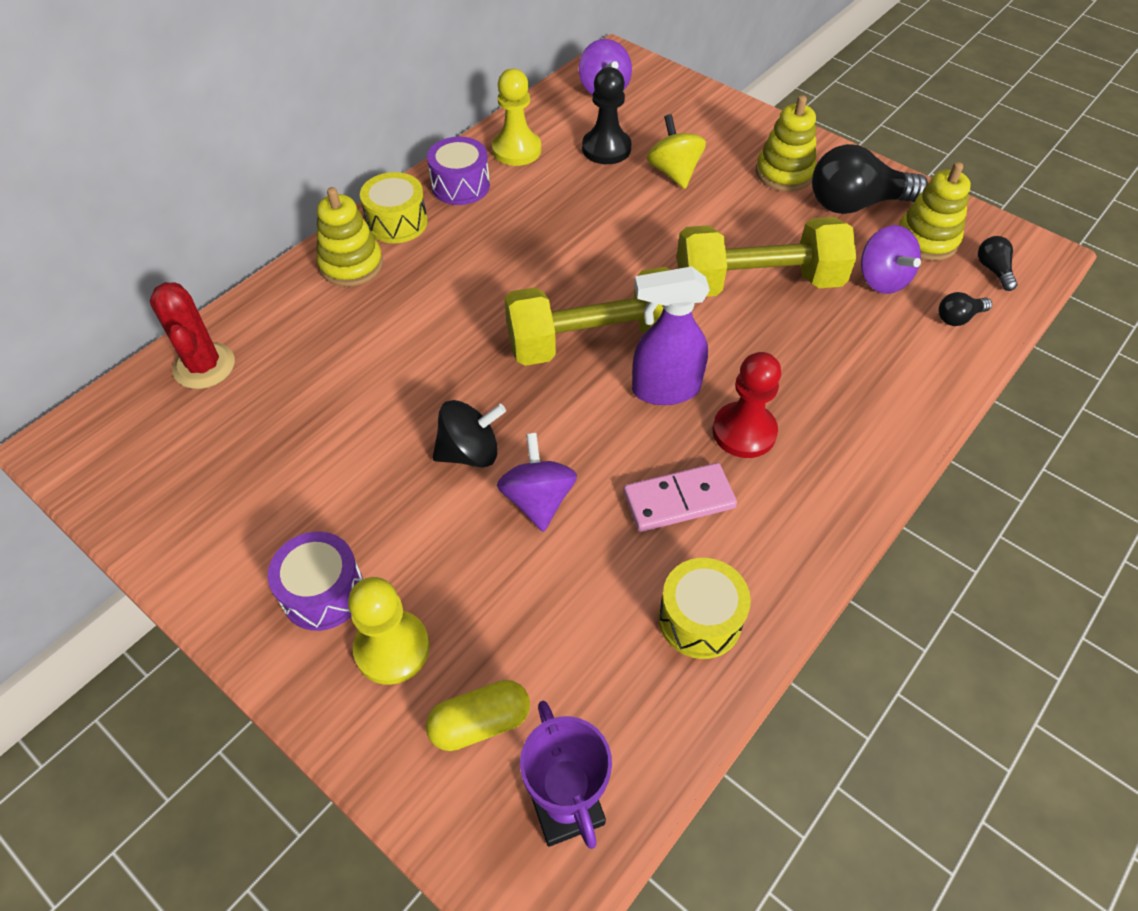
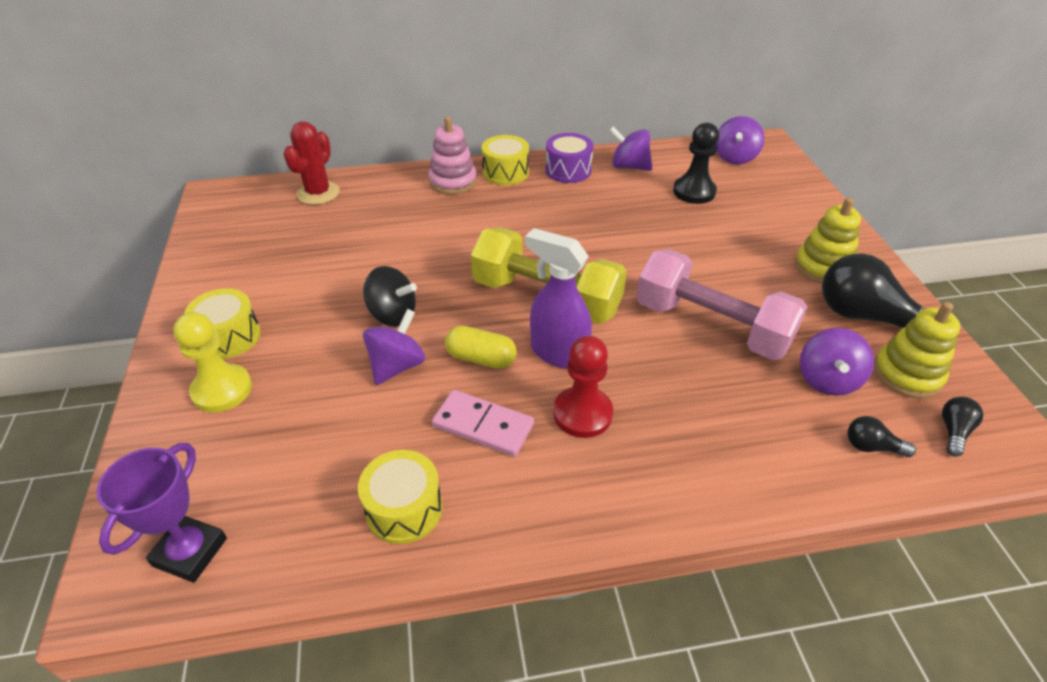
camera: 40 degrees right, 10 degrees down
(323, 592) = (229, 337): purple drum -> yellow drum
(351, 264) = (453, 182): yellow stacking toy -> pink stacking toy
(480, 722) = (210, 465): yellow capsule -> yellow capsule (481, 358)
(516, 150) = (629, 166): yellow pawn -> purple spinning top
(674, 172) = (728, 227): yellow spinning top -> none
(757, 283) = (711, 326): yellow dumbbell -> pink dumbbell

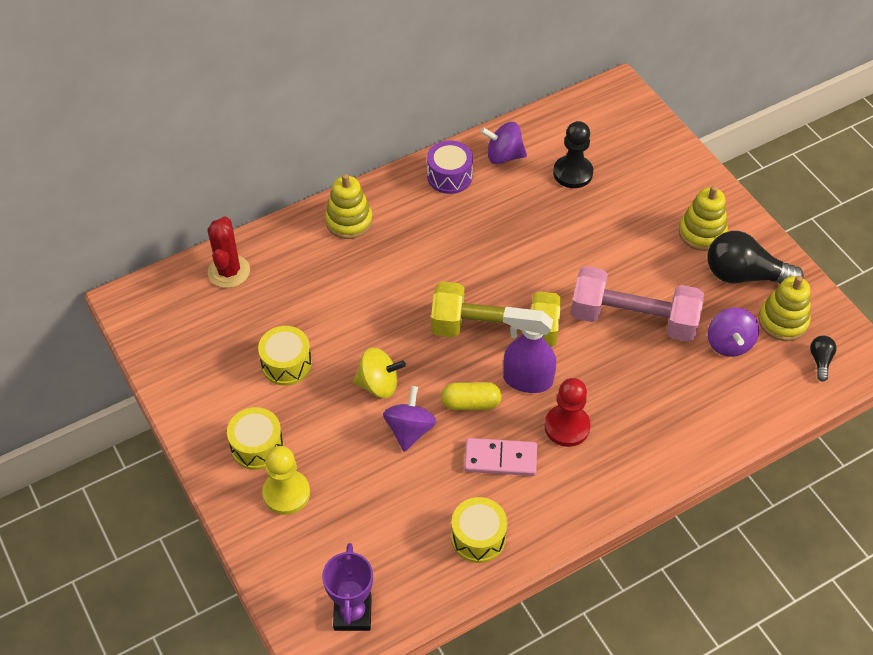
camera: 20 degrees left, 10 degrees up
(392, 315) = (379, 384): black spinning top -> yellow spinning top
(453, 182) = (349, 221): pink stacking toy -> yellow stacking toy
(505, 172) = (392, 195): yellow drum -> yellow drum (286, 364)
(735, 157) = (595, 117): purple spinning top -> none
(871, 447) = (769, 390): black light bulb -> none

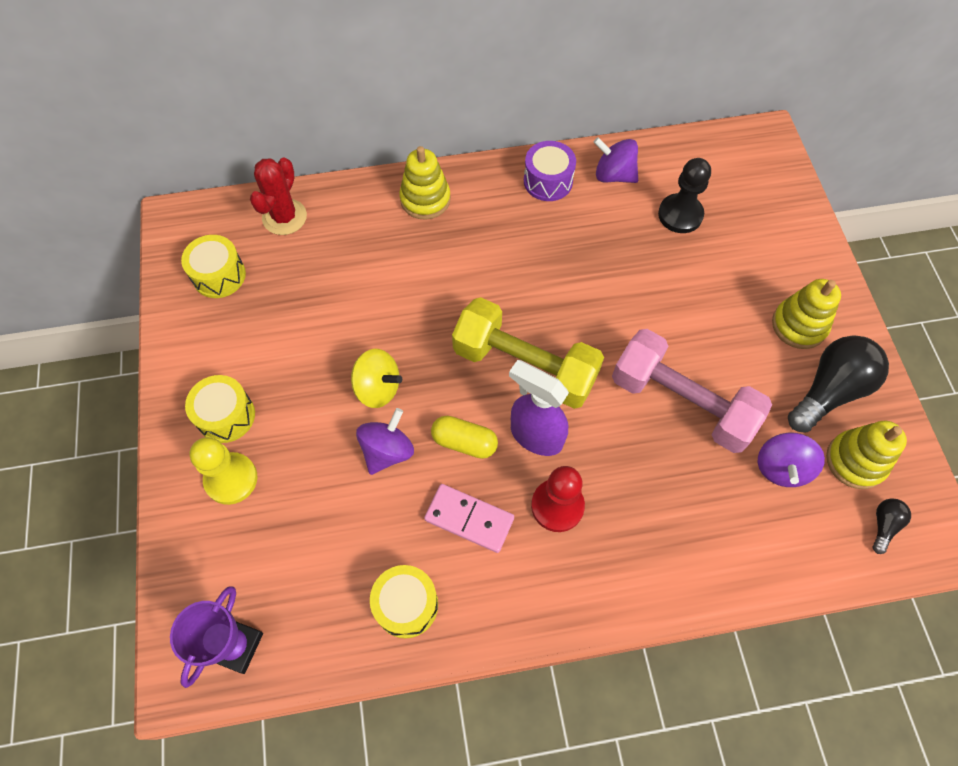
camera: 20 degrees right, 10 degrees up
(286, 364) = (295, 334): yellow drum -> yellow drum (219, 275)
(744, 275) = (829, 390): black light bulb -> black light bulb turned 105 degrees clockwise

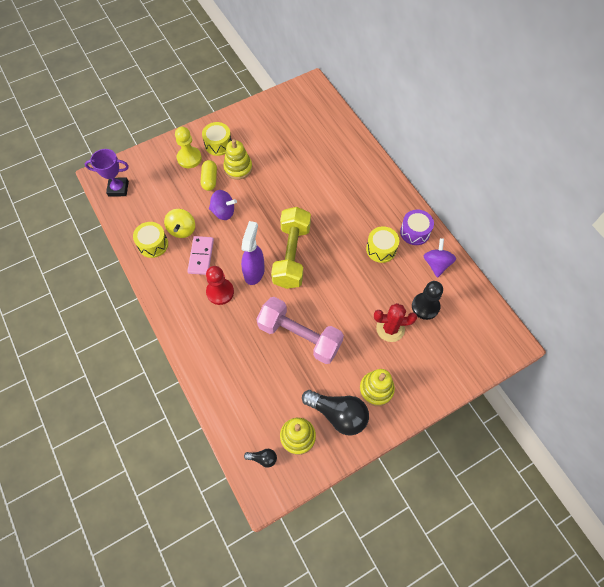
camera: 70 degrees right, 0 degrees up
(219, 275) = (288, 113): yellow drum -> yellow drum (381, 249)
(284, 217) = (333, 125): red cactus -> red cactus (390, 328)
(378, 388) = (254, 197): yellow spinning top -> yellow spinning top (182, 230)
(425, 199) = (373, 179): yellow stacking toy -> yellow stacking toy (238, 168)
(464, 442) = (239, 242): yellow capsule -> yellow capsule (210, 180)
(682, 402) = (299, 336): pink dumbbell -> pink dumbbell turned 75 degrees counterclockwise
(781, 467) = (279, 396): purple spinning top -> none

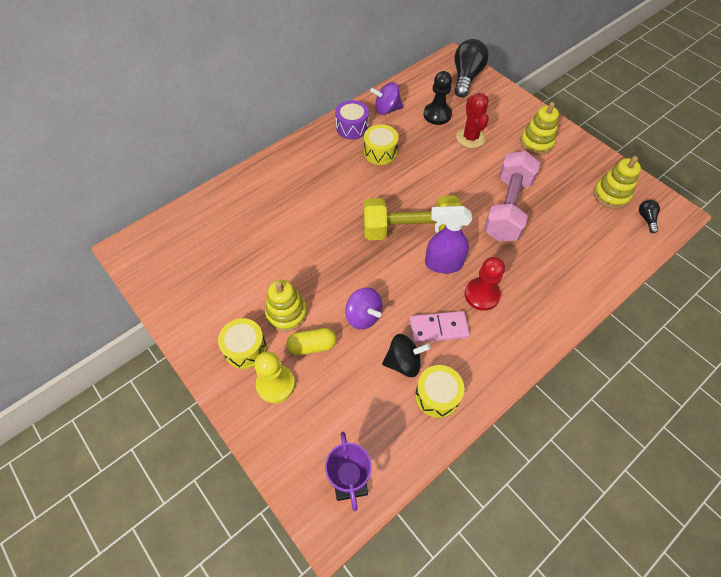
camera: 100 degrees left, 5 degrees down
(182, 230) = (403, 362): yellow spinning top -> black spinning top
(223, 212) = (363, 316): purple spinning top -> purple spinning top turned 135 degrees clockwise
(338, 414) = (574, 167): black light bulb -> black light bulb (466, 77)

